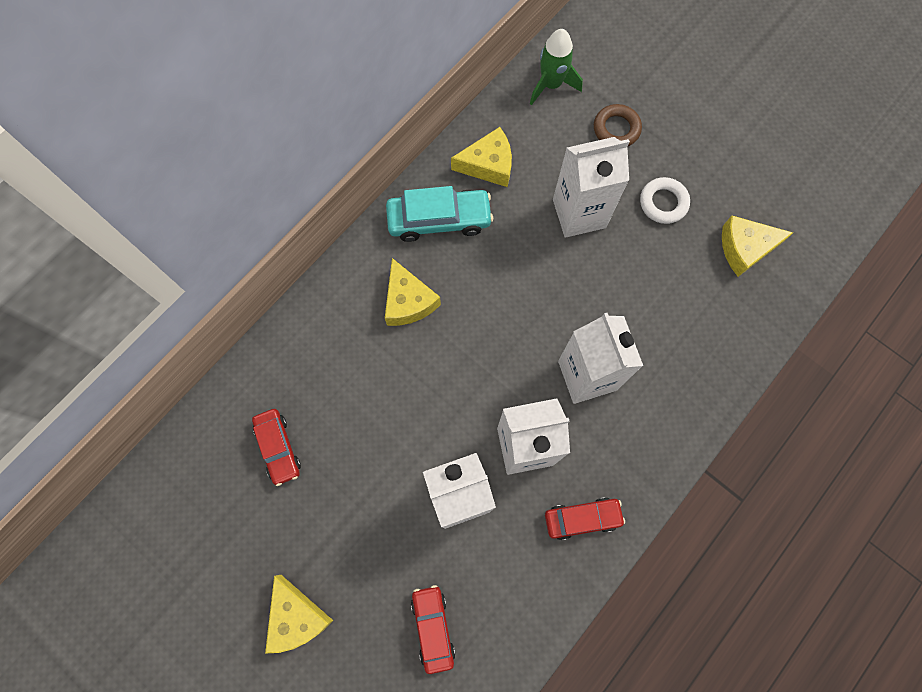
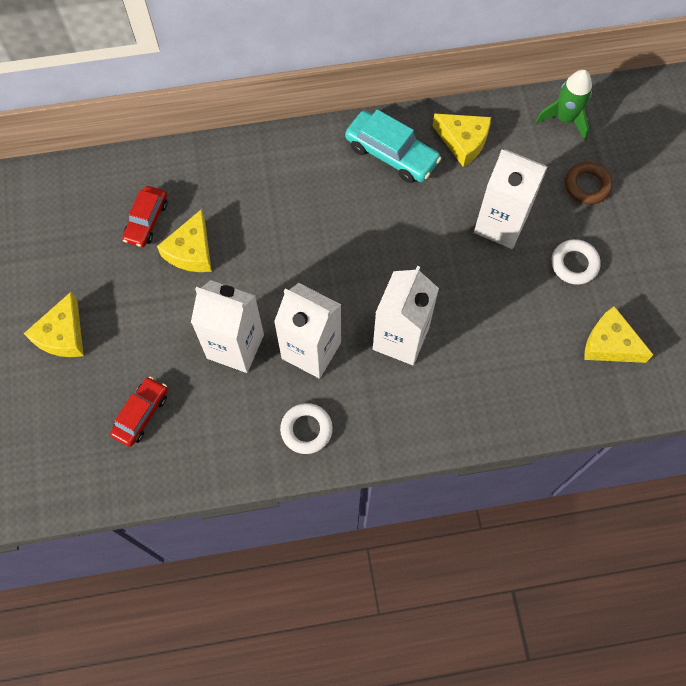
camera: 40 degrees right, 5 degrees down
(408, 301) = (319, 192): yellow cheese -> yellow cheese (191, 251)
(582, 518) = (306, 430): red car -> white ring

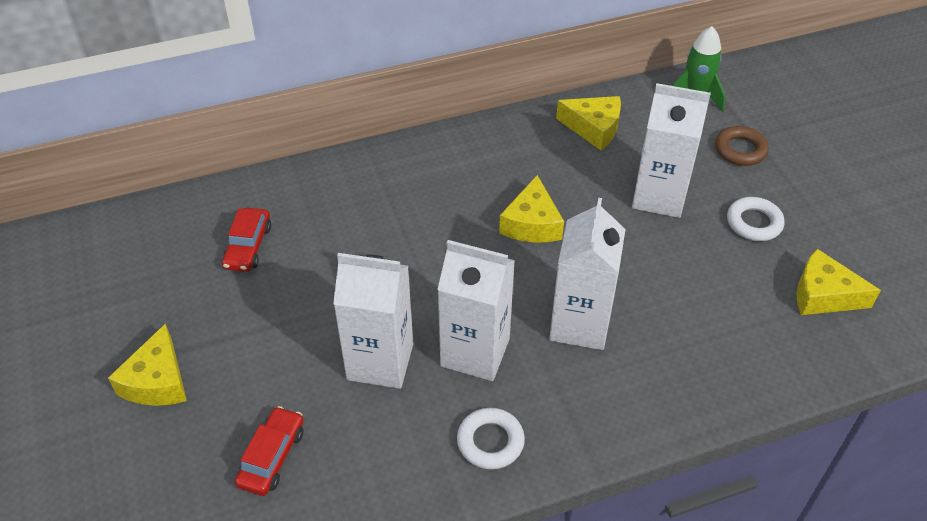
camera: 10 degrees left, 20 degrees down
(191, 251) = (307, 270): yellow cheese -> yellow cheese (532, 224)
(391, 154) = (518, 148): turquoise car -> none

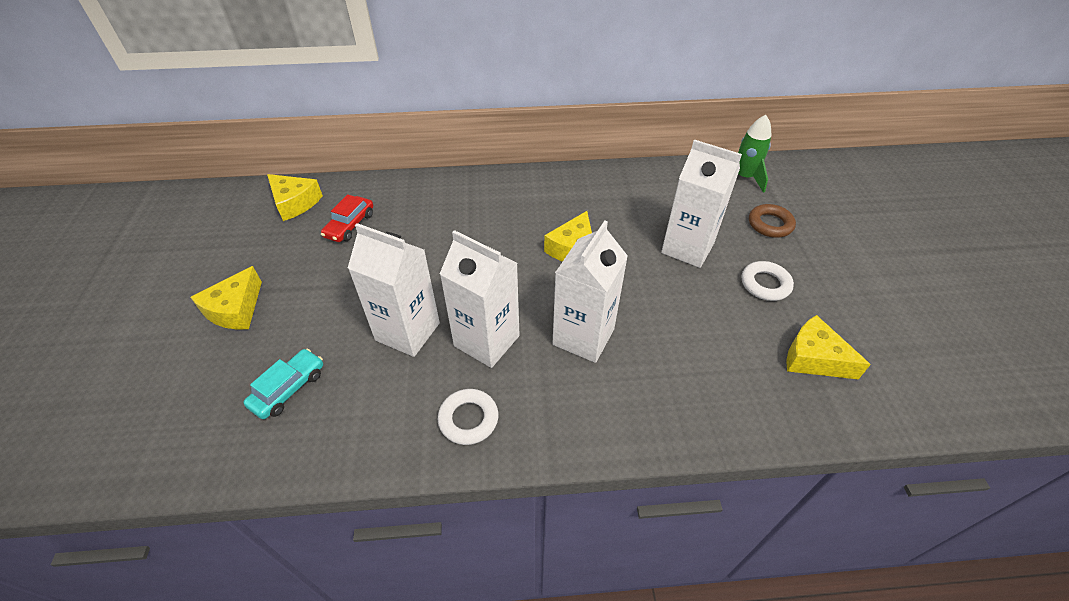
camera: 15 degrees right, 0 degrees up
(272, 457) = (289, 389): red car -> turquoise car
(594, 128) = (650, 187): yellow cheese -> yellow cheese (295, 203)

